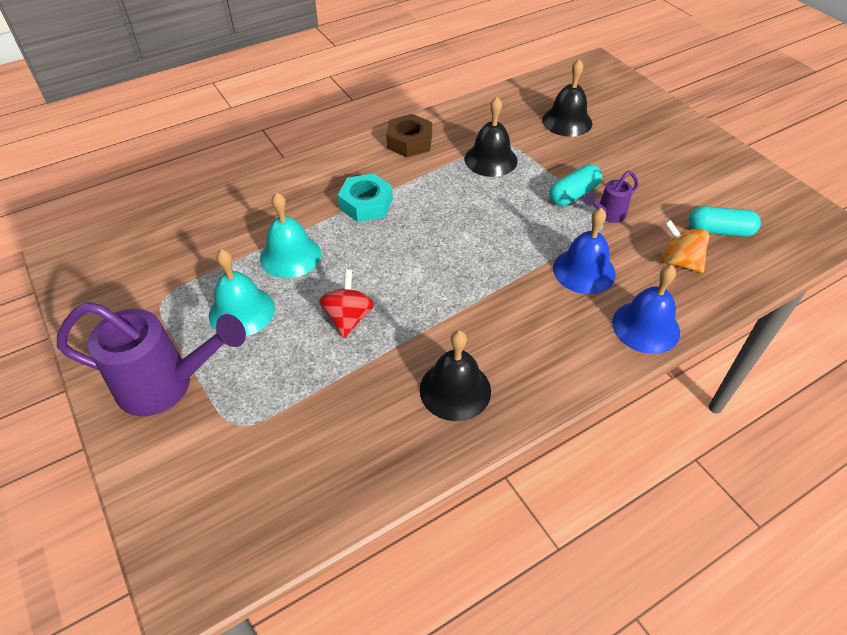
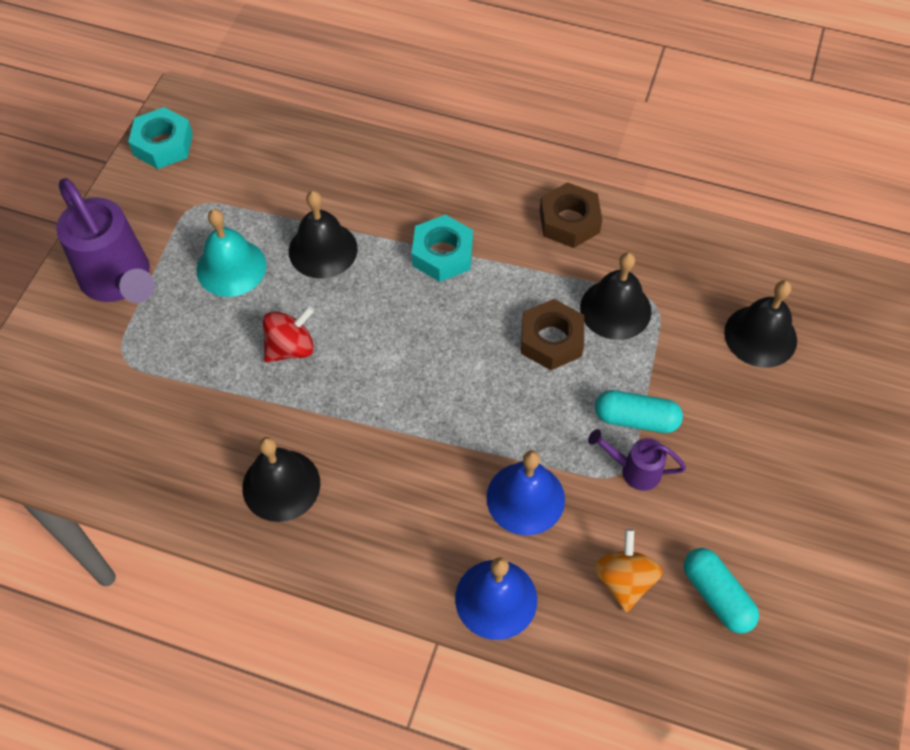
camera: 50 degrees right, 10 degrees up
(83, 287) = (163, 144): none -> turquoise nut
(290, 256) = (323, 250): turquoise bell -> black bell
(483, 195) = (551, 340): none -> brown nut

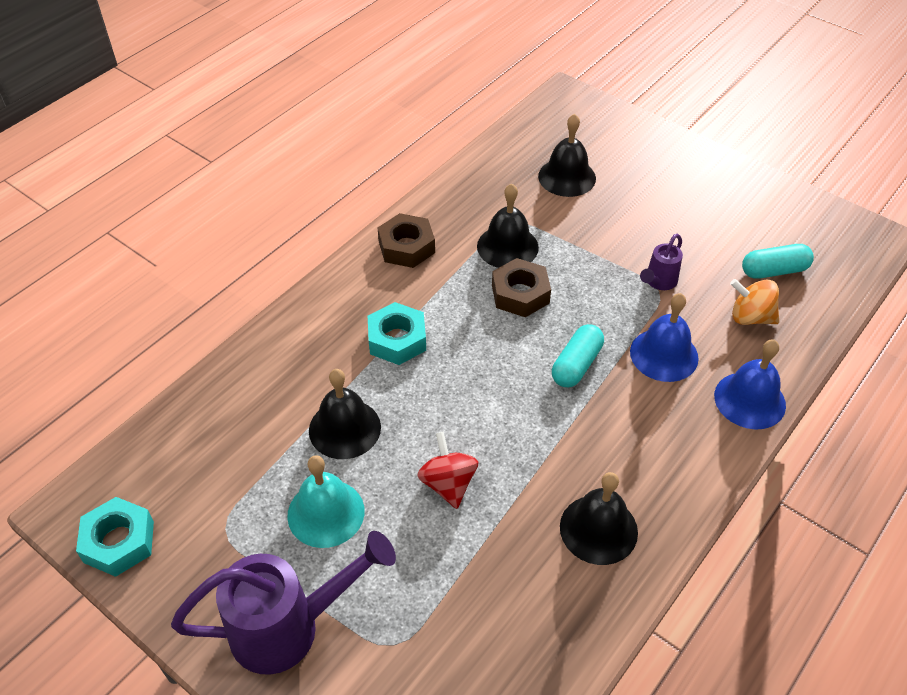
camera: 70 degrees left, 10 degrees down
(636, 419) = (614, 267): turquoise capsule -> turquoise capsule (576, 365)

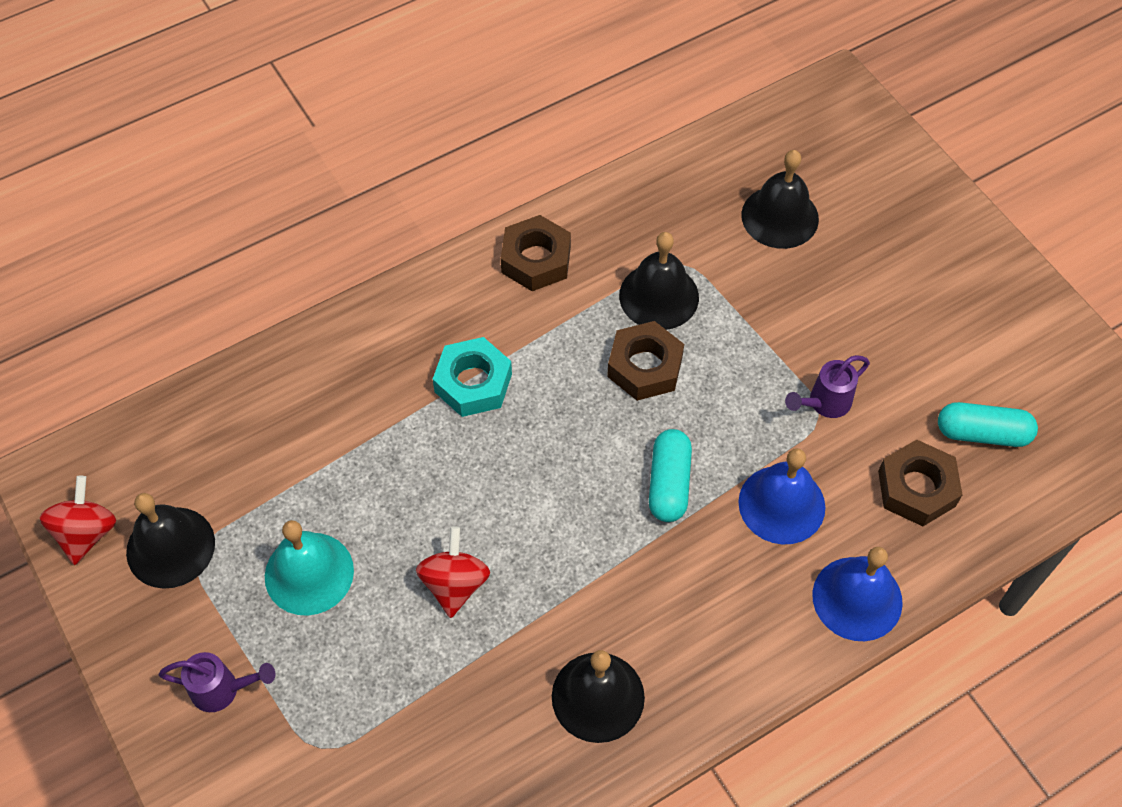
camera: 20 degrees right, 10 degrees up
(119, 542) = (86, 533): turquoise nut -> red spinning top
(290, 627) = (223, 690): purple watering can -> purple watering can, size x0.49
(344, 428) = (369, 478): black bell -> black bell (170, 547)
(576, 365) = (669, 483): turquoise capsule -> turquoise capsule turned 45 degrees counterclockwise
(750, 317) = (916, 488): orange spinning top -> brown nut

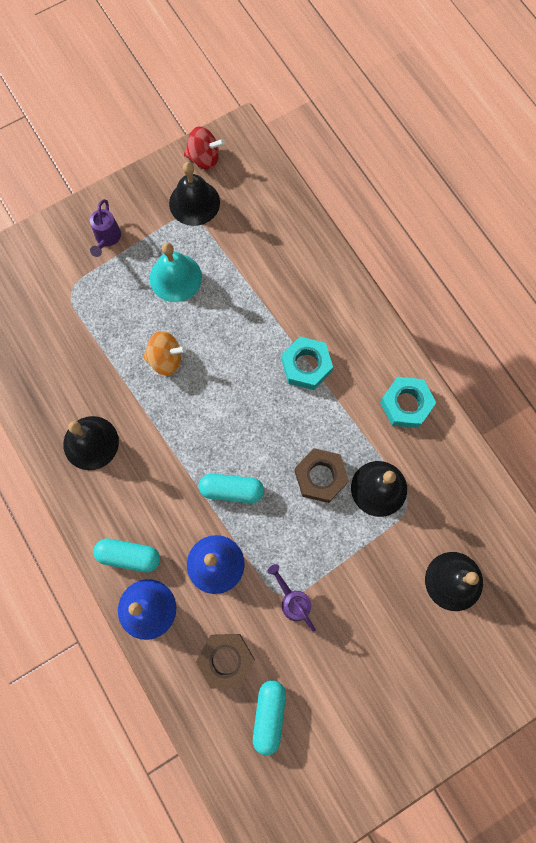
camera: 90 degrees right, 15 degrees up
(454, 584) = (166, 359): red spinning top -> orange spinning top
(536, 260) = (406, 404): brown nut -> turquoise nut
(779, 627) = (129, 556): none -> turquoise capsule

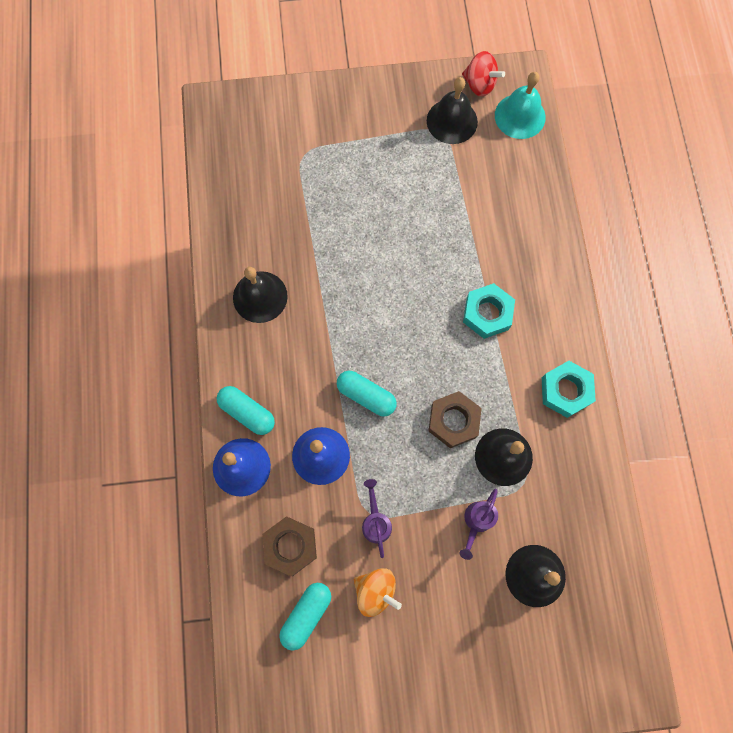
camera: 25 degrees right, 0 degrees up
(107, 239) = (357, 121): purple watering can -> purple watering can (476, 522)
(166, 359) = (361, 251): orange spinning top -> orange spinning top (375, 590)
(175, 277) = (403, 182): turquoise bell -> turquoise bell (520, 116)

